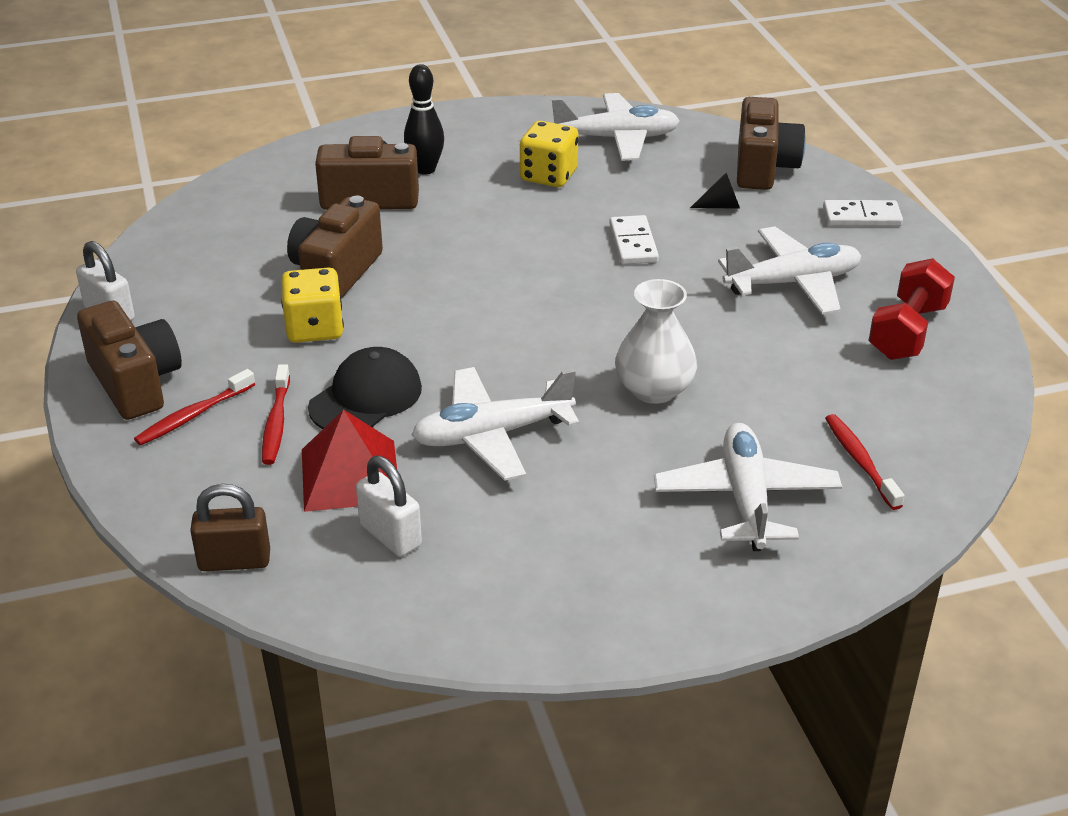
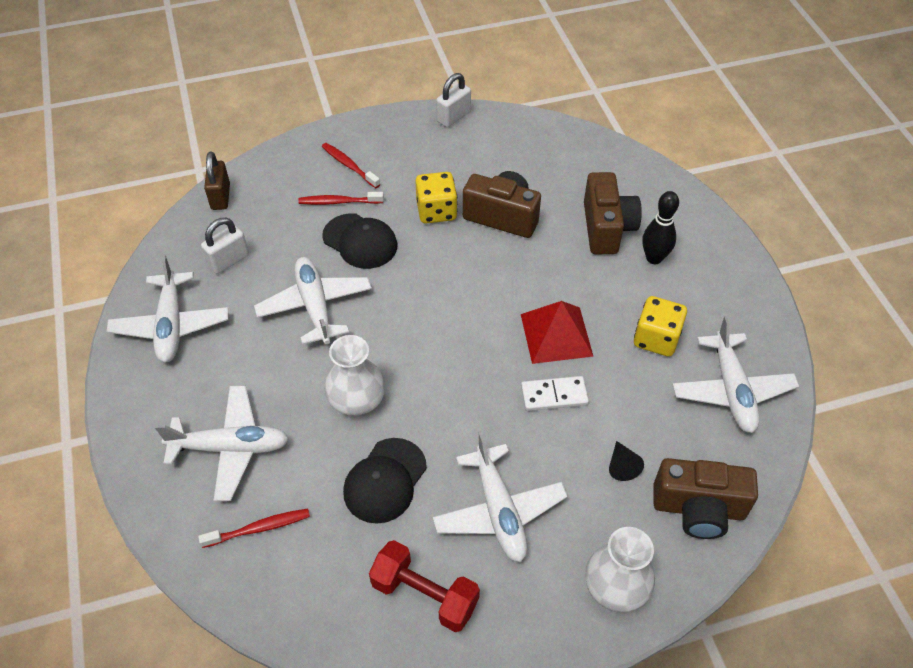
camera: 90 degrees right, 15 degrees up
(135, 383) = (382, 137): brown camera -> none
(350, 475) = (285, 239): red pyramid -> red pyramid (556, 335)
(527, 588) = (171, 325): none -> white plane
(770, 363) = (385, 480): none -> black cap
(861, 217) = (616, 587): white domino -> white vase

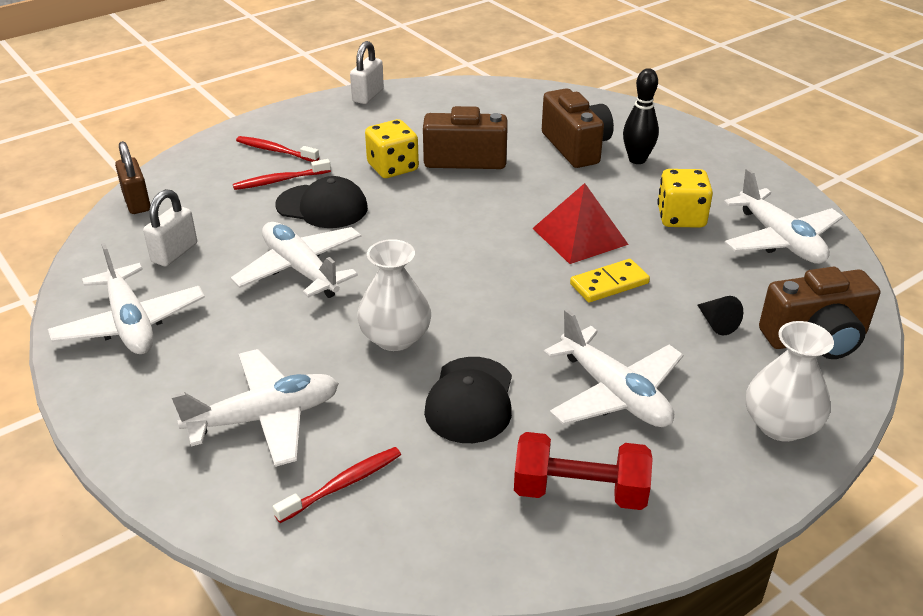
camera: 20 degrees left, 15 degrees down
(554, 395) = (609, 283): white domino -> yellow domino

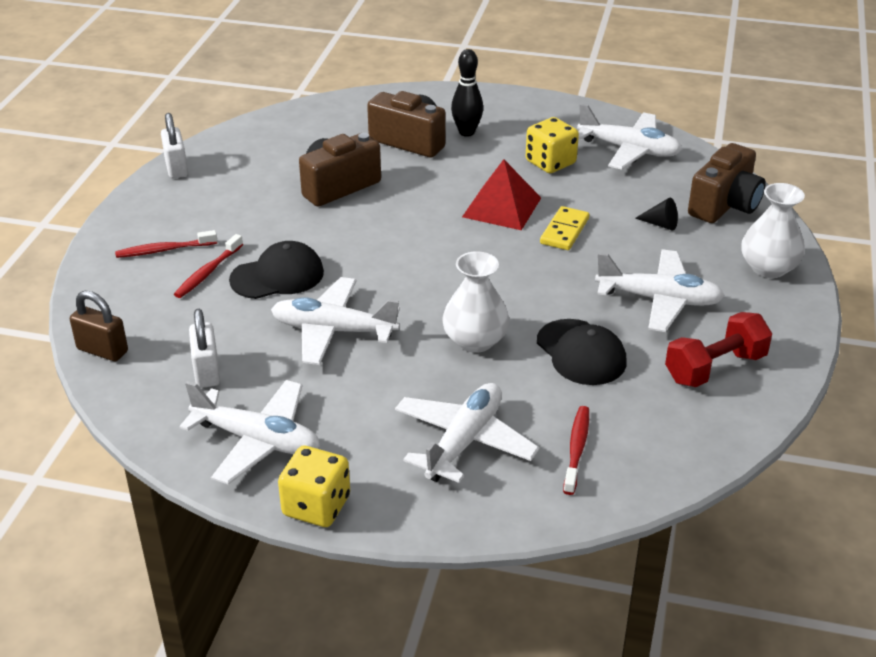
camera: 40 degrees left, 0 degrees up
(393, 167) = (289, 219): yellow dice -> yellow dice (316, 506)

